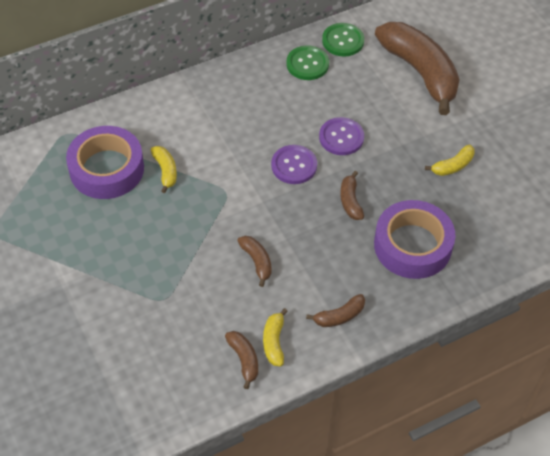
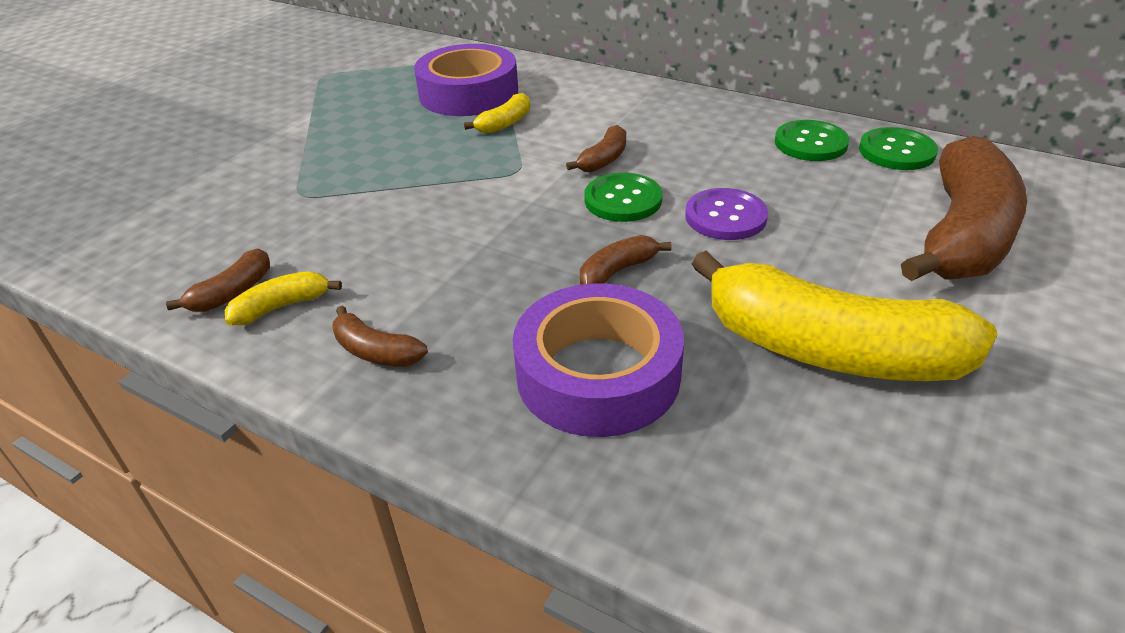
camera: 60 degrees right, 15 degrees down
(257, 262) = (420, 236): brown banana -> brown banana (604, 159)
(294, 165) = (623, 200): purple button -> green button
(452, 166) = (828, 350): yellow banana -> yellow banana, size x2.36

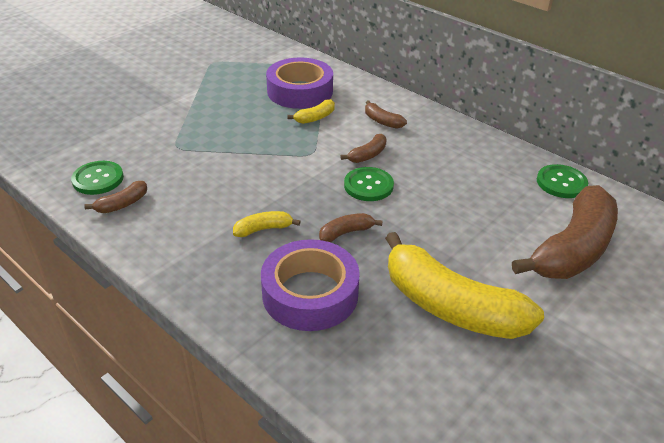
camera: 10 degrees right, 0 degrees up
(282, 306) = (147, 218): yellow banana -> yellow banana (263, 229)
(376, 351) = (191, 255): brown banana -> brown banana (382, 121)
(725, 217) = (427, 209): purple button -> none
(810, 143) = (507, 166): green button -> green button (98, 179)

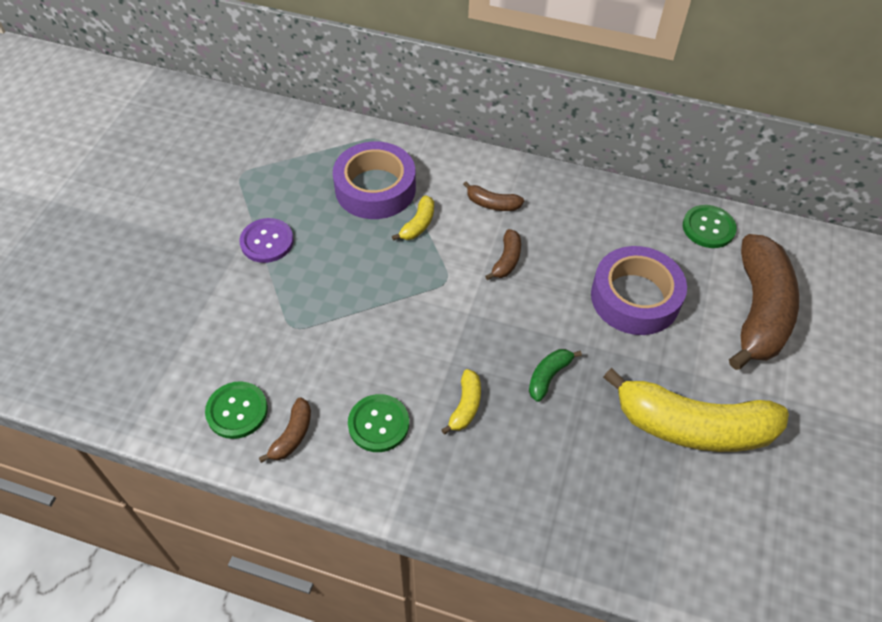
camera: 25 degrees left, 15 degrees up
(199, 99) = (267, 242): none -> purple button
(263, 229) = (465, 406): yellow banana -> yellow banana turned 150 degrees clockwise
(310, 294) = (561, 468): purple tape -> purple tape (635, 298)
(346, 233) = (548, 376): brown banana -> green banana
(368, 185) = (532, 303): green button -> green button (378, 424)

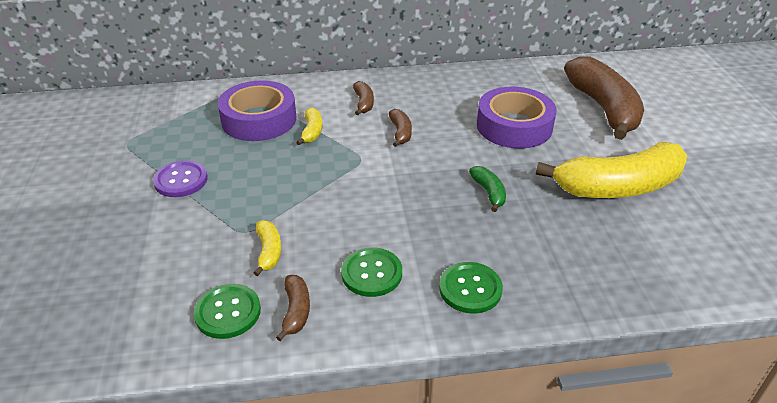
camera: 25 degrees left, 15 degrees down
(465, 406) = (437, 234): yellow banana -> yellow banana (269, 252)
(492, 204) = (363, 103): brown banana -> brown banana turned 90 degrees counterclockwise
(548, 376) = (489, 193): green banana -> green banana turned 150 degrees clockwise
(708, 228) = (532, 74): green button -> green button (470, 289)

